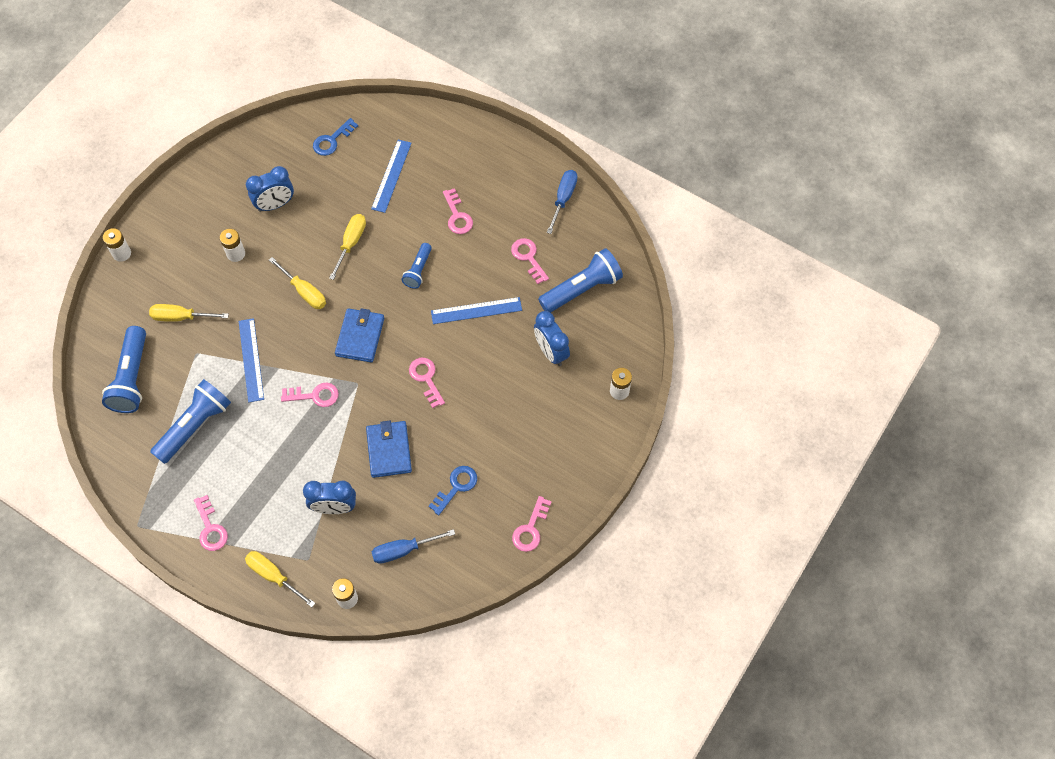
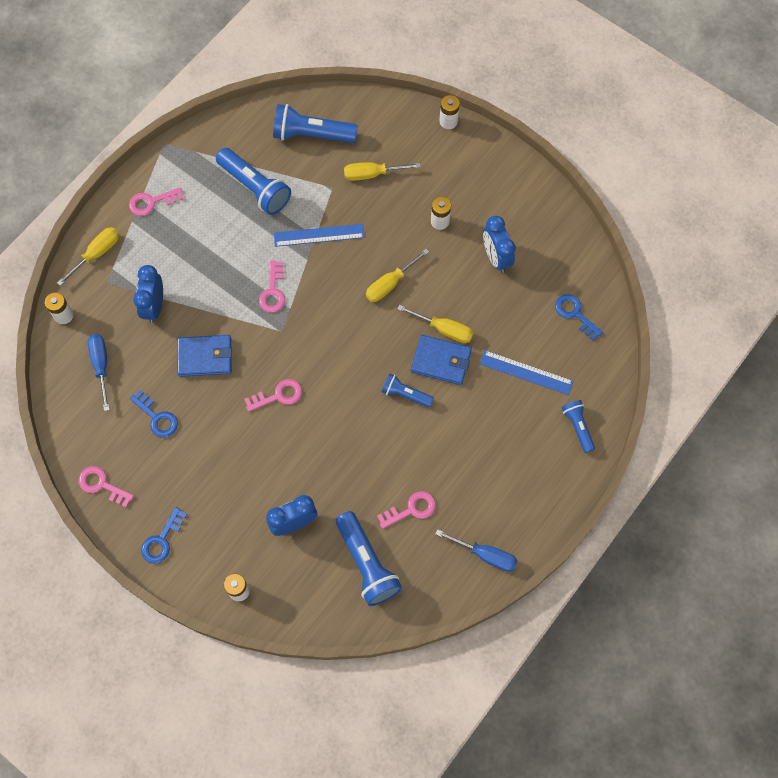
camera: 95 degrees right, 5 degrees up
(181, 317) = (372, 174): yellow screwdriver -> yellow screwdriver turned 105 degrees counterclockwise
(360, 337) = (333, 334): blue wallet -> blue wallet (441, 361)
(441, 135) = (578, 427): none -> blue flashlight
(457, 216) = (470, 438): pink key -> none
(476, 311) = (351, 450): blue ruler -> none
(579, 464) = (162, 540): none -> blue key

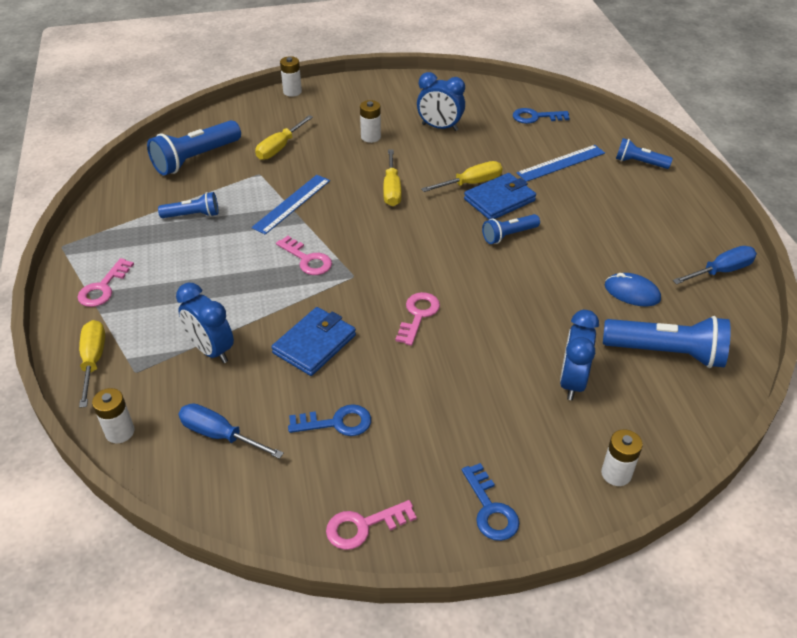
camera: 50 degrees left, 25 degrees down
(255, 188) = (193, 215): blue flashlight -> blue flashlight, size x0.57
(411, 509) = (632, 292): pink key -> blue mouse

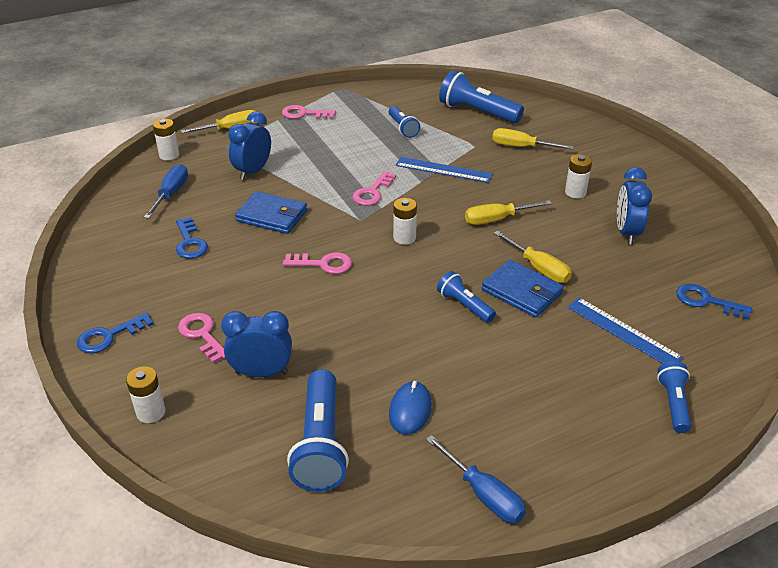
camera: 75 degrees right, 5 degrees down
(292, 92) = (617, 135): white battery -> white battery (404, 238)
(364, 526) = (92, 273): pink key -> pink key (202, 335)
(536, 117) = (706, 301): blue key -> blue key turned 45 degrees counterclockwise

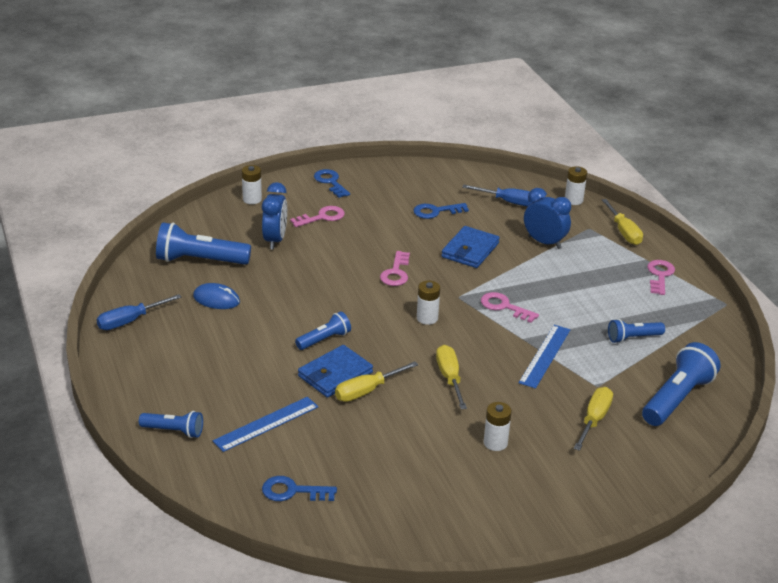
camera: 95 degrees right, 5 degrees down
(626, 232) = (415, 464): blue clock -> none
(706, 301) = (293, 491): blue key -> blue key turned 120 degrees counterclockwise

